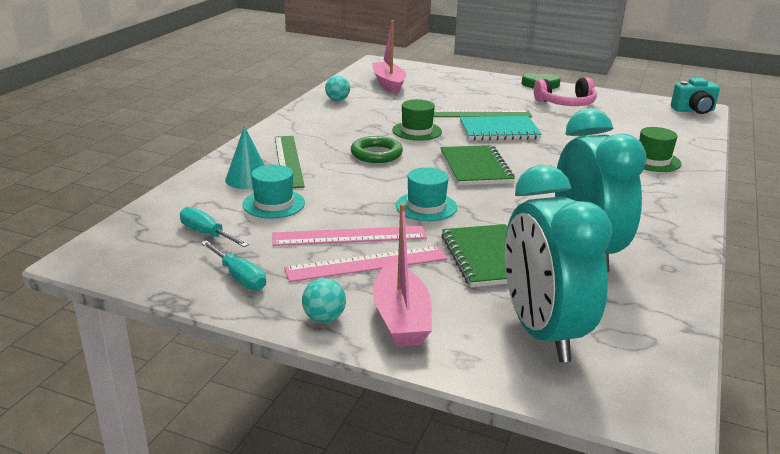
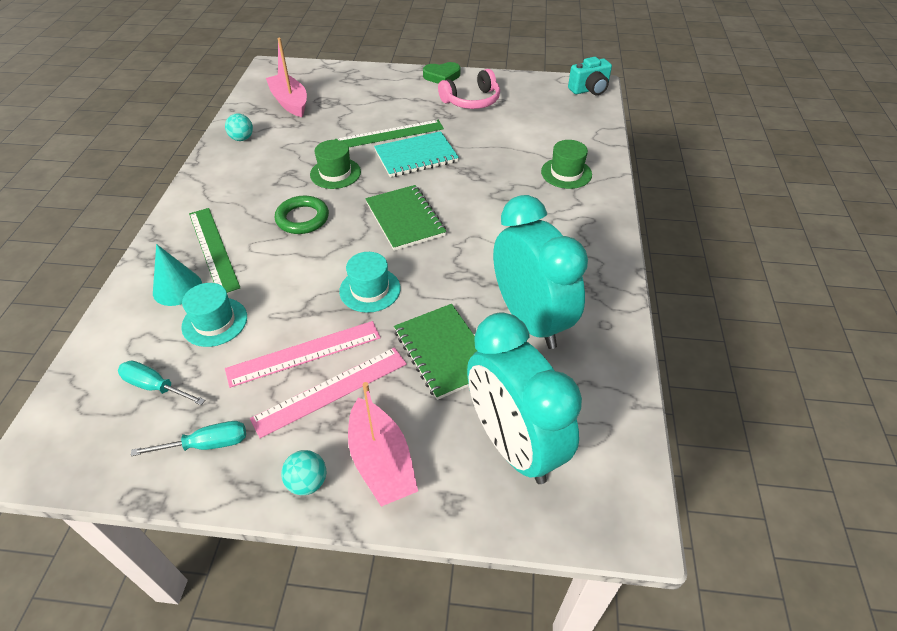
camera: 15 degrees left, 20 degrees up
(239, 277) = (206, 444): turquoise screwdriver -> turquoise screwdriver turned 45 degrees counterclockwise

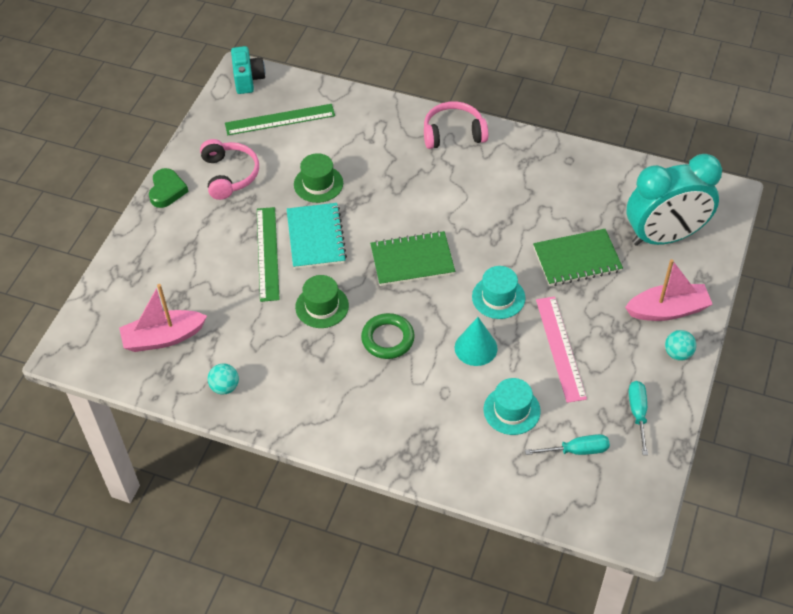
camera: 75 degrees left, 5 degrees up
(155, 387) = (576, 450): turquoise screwdriver -> turquoise screwdriver turned 135 degrees counterclockwise
(177, 288) = (461, 440): turquoise cone -> turquoise cone (476, 348)
(213, 249) = (413, 412): green ruler -> green ruler (280, 119)
(331, 391) = (601, 333): pink ruler -> none
(530, 320) = (555, 201): turquoise clock -> none
(566, 173) = (381, 133): green hat -> green hat (318, 184)
(594, 221) = (453, 133): none -> pink headphones

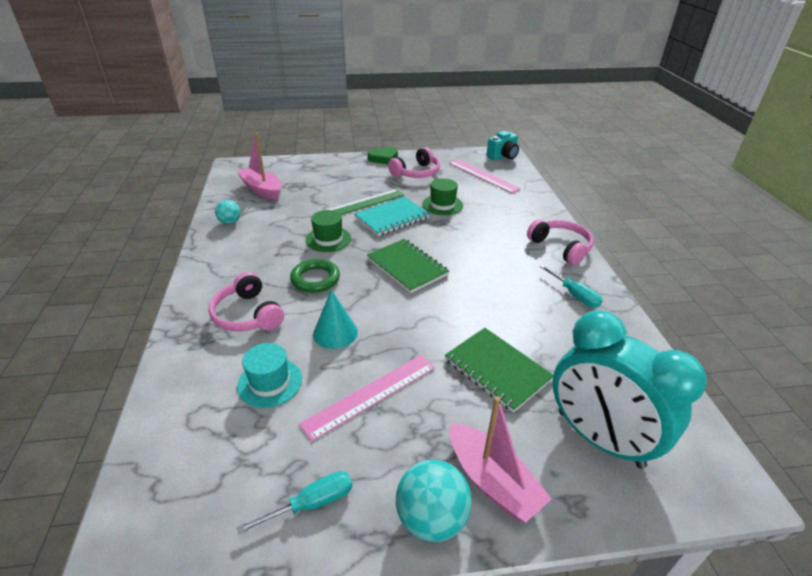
camera: 60 degrees right, 15 degrees down
(280, 119) = (483, 175): green ruler -> pink ruler
(412, 406) = (248, 315): none -> pink headphones
(498, 297) = (405, 328): turquoise hat -> none
(576, 450) = (233, 456): turquoise screwdriver -> turquoise screwdriver (574, 295)
(678, 353) = (431, 518): turquoise ball -> turquoise ball, size x1.65

